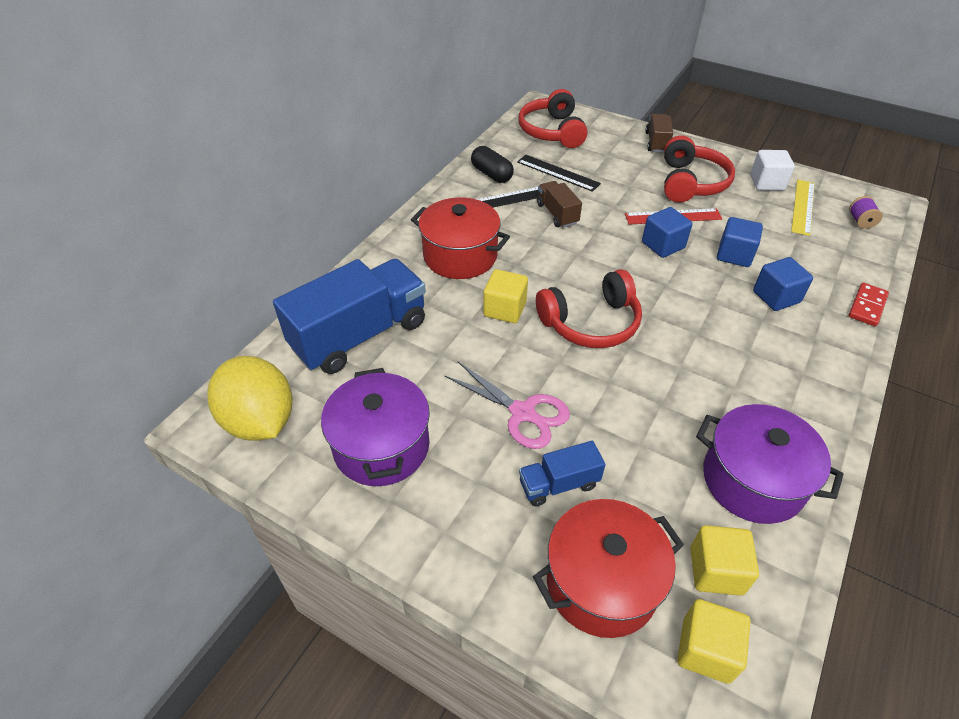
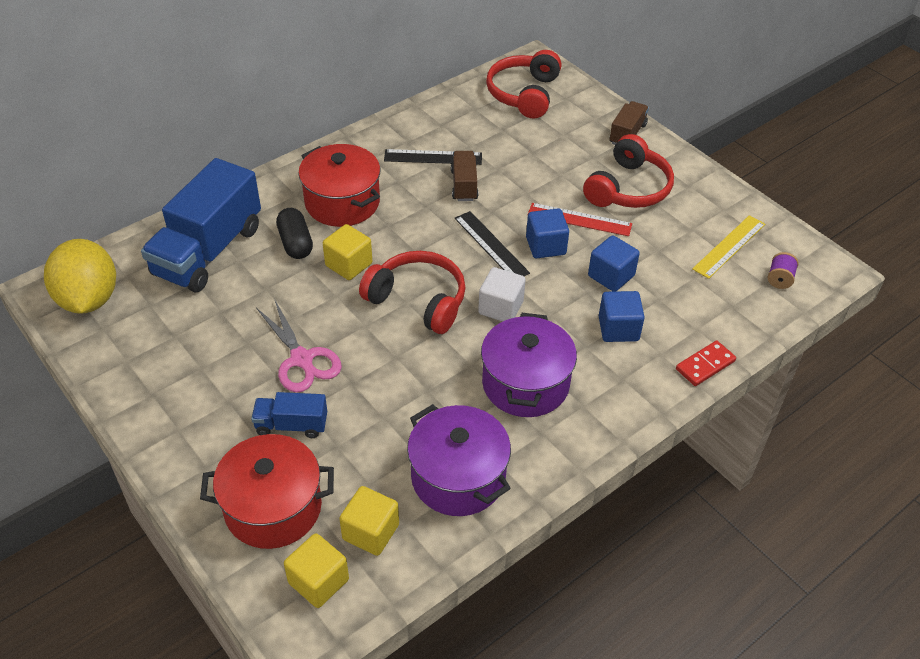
camera: 20 degrees right, 0 degrees up
(360, 335) = (208, 251): blue truck -> blue truck turned 135 degrees clockwise
(381, 446) = (170, 349): purple pot -> purple pot (525, 384)
(491, 174) = (428, 126): black capsule -> black capsule (295, 243)
(557, 173) = (496, 142): black ruler -> black ruler (491, 245)
(591, 323) = (418, 300): red headphones -> red headphones turned 150 degrees counterclockwise
(767, 183) = (712, 210): white cube -> white cube (501, 307)

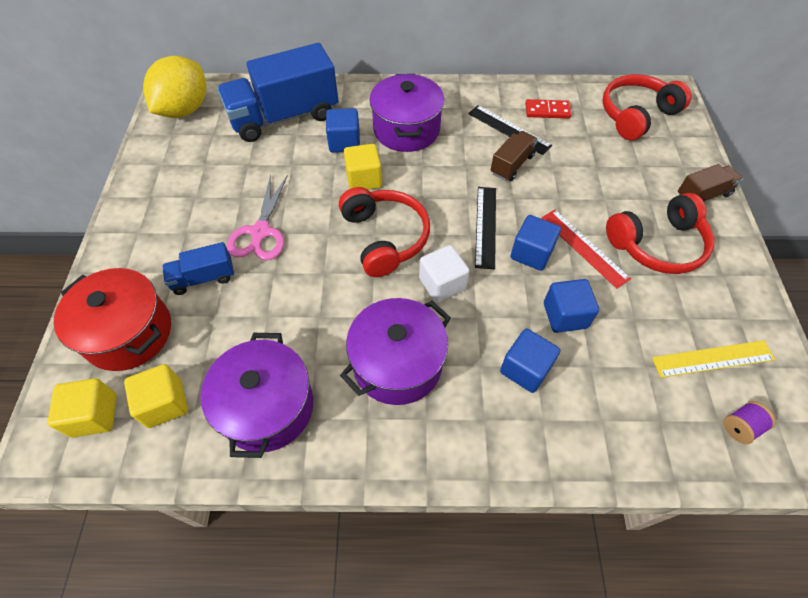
camera: 40 degrees right, 10 degrees up
(291, 425) = (203, 278): blue truck -> blue truck turned 60 degrees counterclockwise
(295, 243) = (344, 142): black capsule -> blue cube
(342, 202) = (406, 129): red pot -> purple pot
(705, 365) = (576, 462): red domino -> red domino (547, 111)

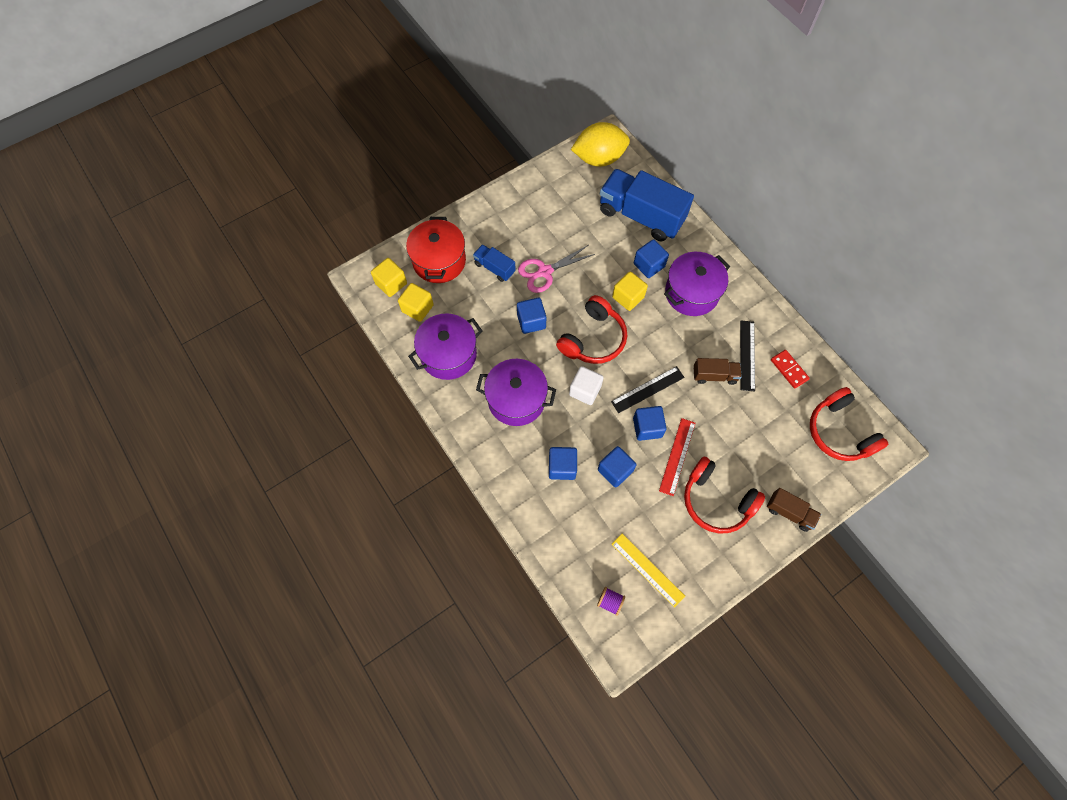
camera: 55 degrees right, 10 degrees up
(309, 283) = (531, 321): none -> blue cube
(636, 115) = (839, 432): red headphones -> red headphones turned 135 degrees counterclockwise

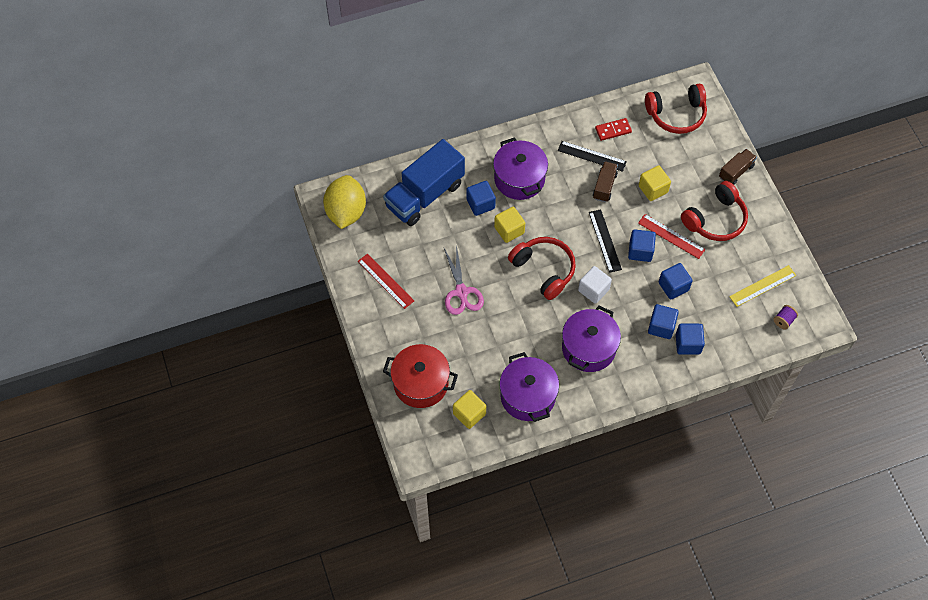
camera: 75 degrees left, 5 degrees down
(391, 283) = (434, 433): yellow cube -> yellow cube (653, 189)
(494, 268) = (444, 335): blue truck -> none
(531, 321) = (512, 316): blue cube -> blue cube (688, 344)
(537, 207) = (385, 281): none -> red ruler

